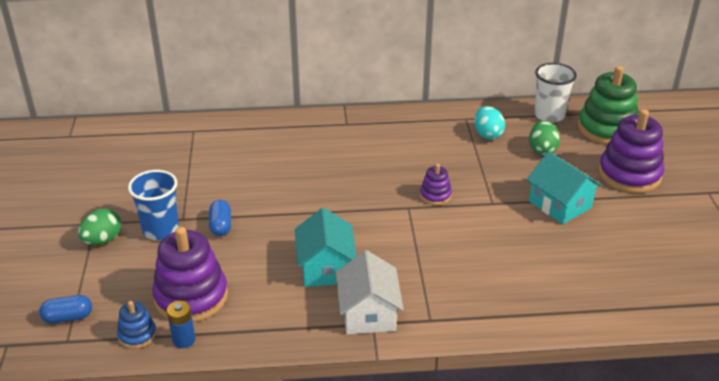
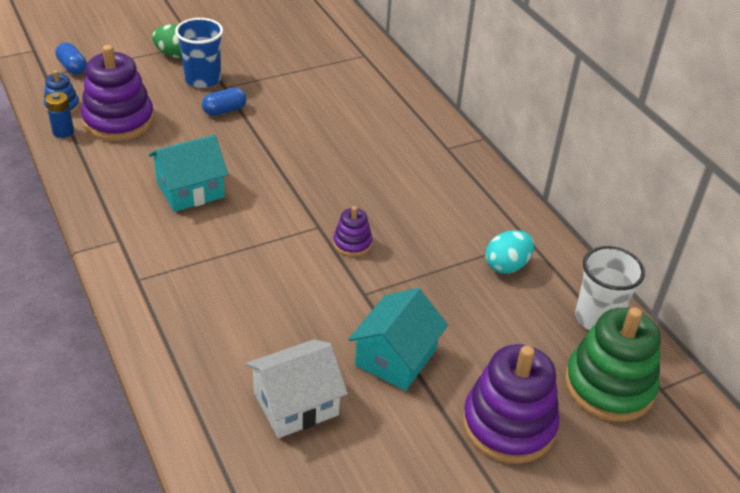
camera: 65 degrees right, 5 degrees up
(368, 313) = (133, 233): white house -> white house (296, 404)
(542, 150) = (507, 323): green egg -> none

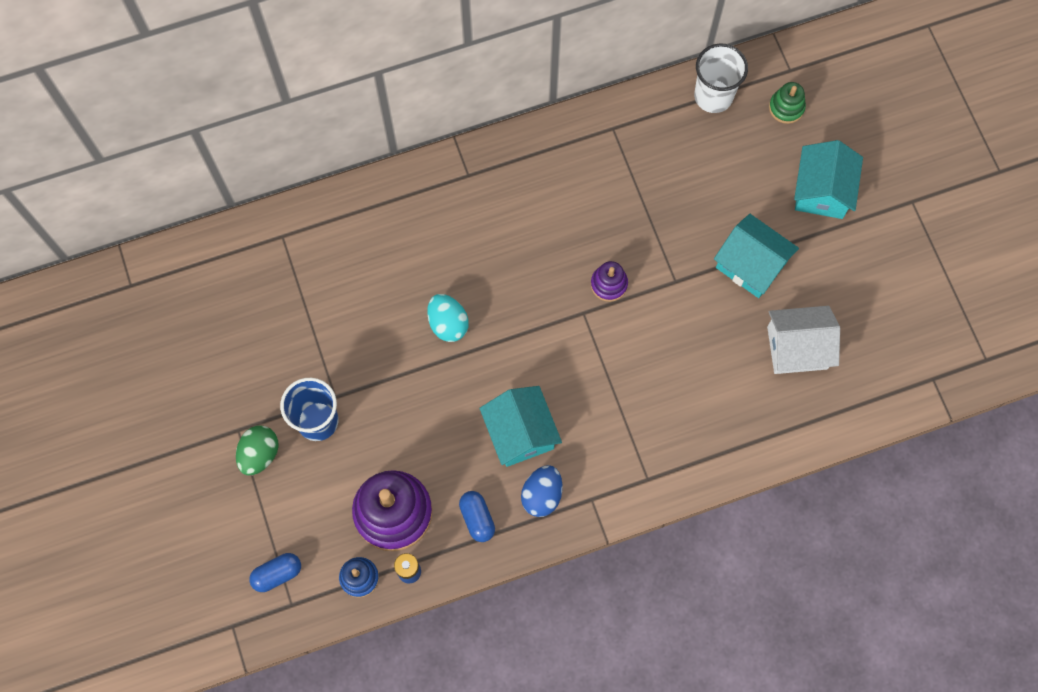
camera: 80 degrees left, 30 degrees up
(126, 206) = (542, 495): none -> blue egg
(224, 110) = (383, 397): blue capsule -> blue capsule (477, 518)
(296, 404) = (797, 348): white house -> white house turned 75 degrees counterclockwise
(507, 266) = (646, 154): turquoise egg -> turquoise egg (448, 324)
(508, 424) = (822, 191): purple stacking toy -> turquoise house
(609, 386) = (786, 107): green stacking toy -> green stacking toy, size x0.49

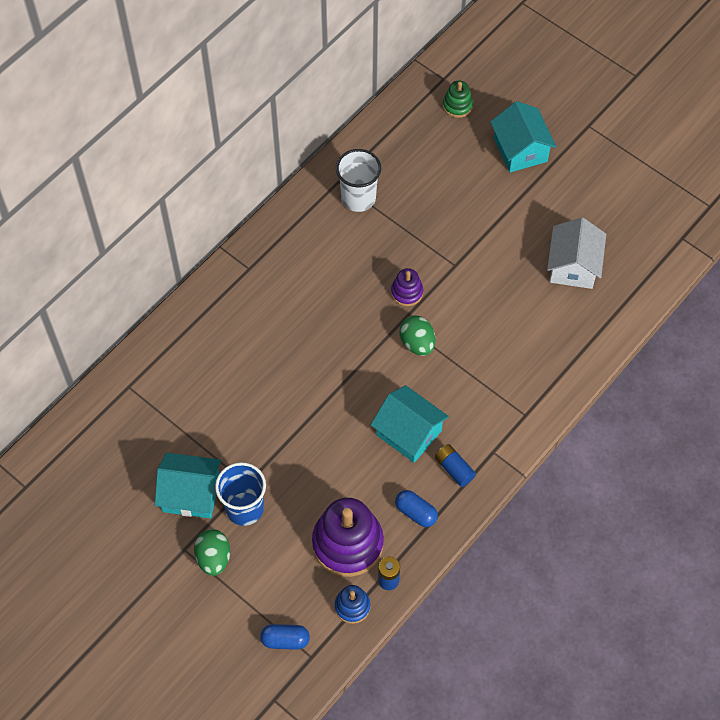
camera: 30 degrees left, 10 degrees down
(277, 574) = (285, 640): blue capsule -> blue capsule turned 60 degrees clockwise
(448, 324) = (302, 383): turquoise egg -> none
(542, 495) = (454, 469): blue egg -> blue battery
(586, 344) = (417, 343): none -> green egg
(713, 96) = (399, 123): white cup -> white cup (358, 198)
(751, 265) = (502, 226): turquoise house -> turquoise house (191, 494)
(797, 348) = (573, 266): white house -> white house turned 45 degrees counterclockwise

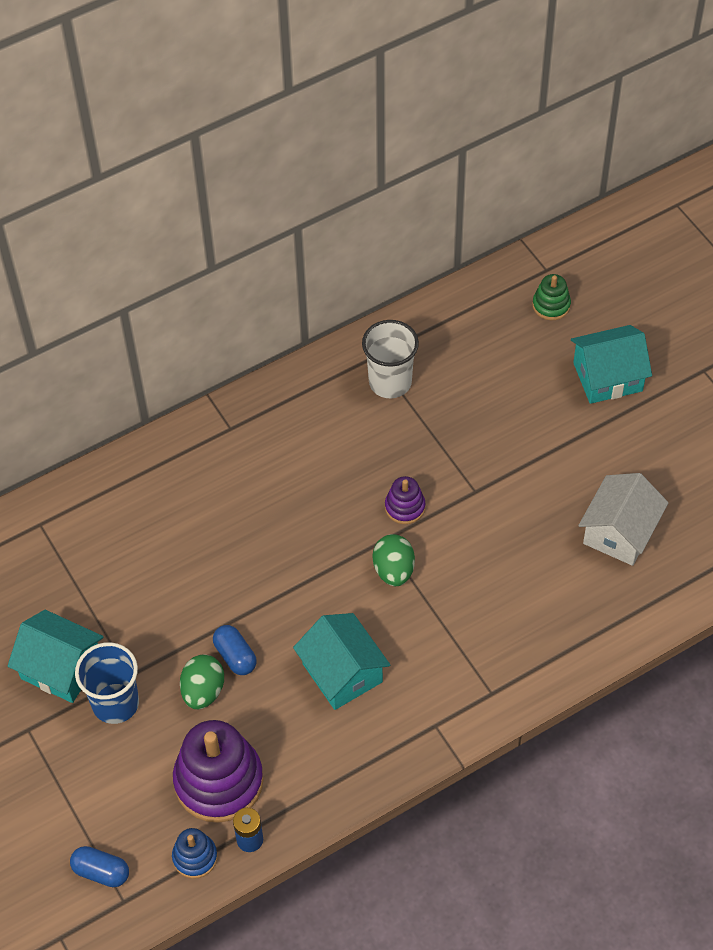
camera: 20 degrees right, 5 degrees down
(213, 558) = (57, 750): green egg -> green egg (203, 691)
(416, 512) = (314, 769): blue capsule -> blue capsule (235, 656)
(454, 469) = (380, 731): blue battery -> none
(520, 150) = (607, 377): turquoise house -> turquoise house turned 75 degrees clockwise

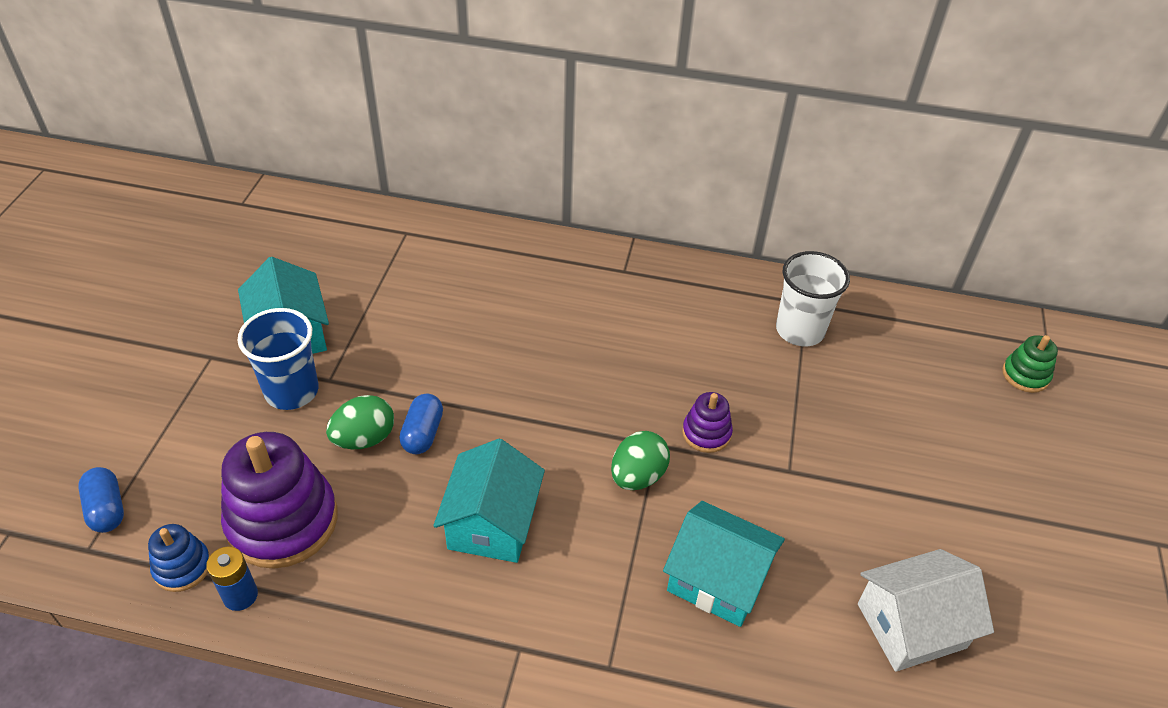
camera: 40 degrees right, 10 degrees down
(607, 377) = (1033, 473): turquoise house -> turquoise house (718, 579)

